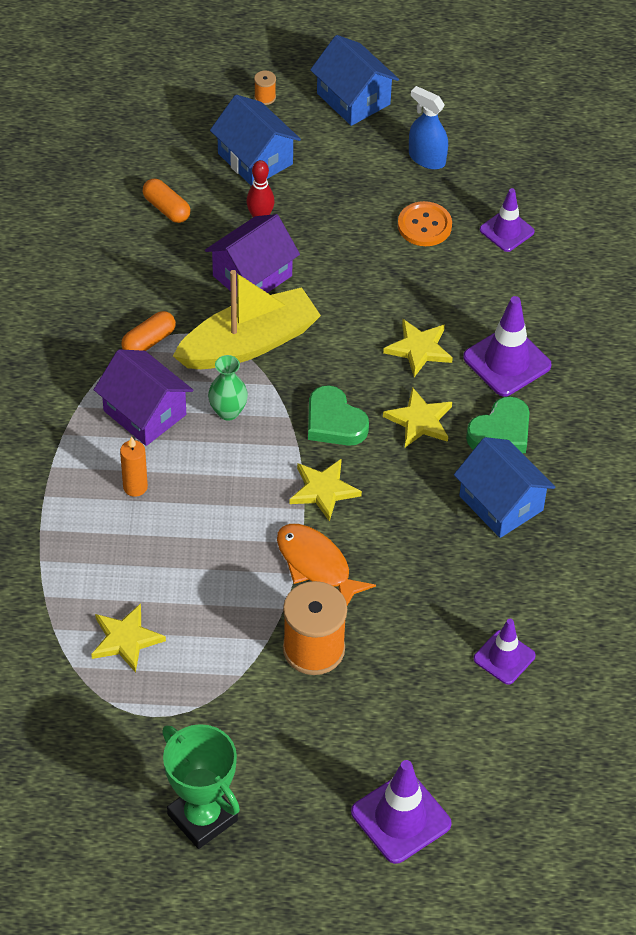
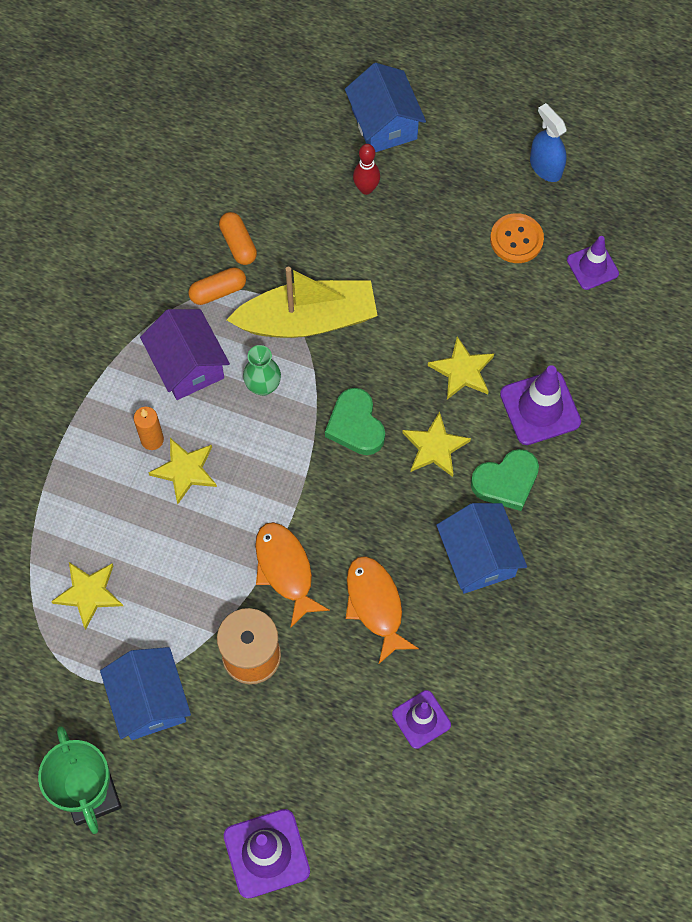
camera: 20 degrees right, 15 degrees up
(166, 208) = (284, 155): orange capsule -> orange capsule (238, 244)
(252, 276) = (336, 249): purple house -> none
(265, 97) = (417, 59): orange spool -> none
(323, 490) = (320, 494): yellow star -> yellow star (185, 470)
(353, 99) = (499, 83): blue house -> blue house (149, 701)
(418, 571) = (375, 605): none -> orange fish

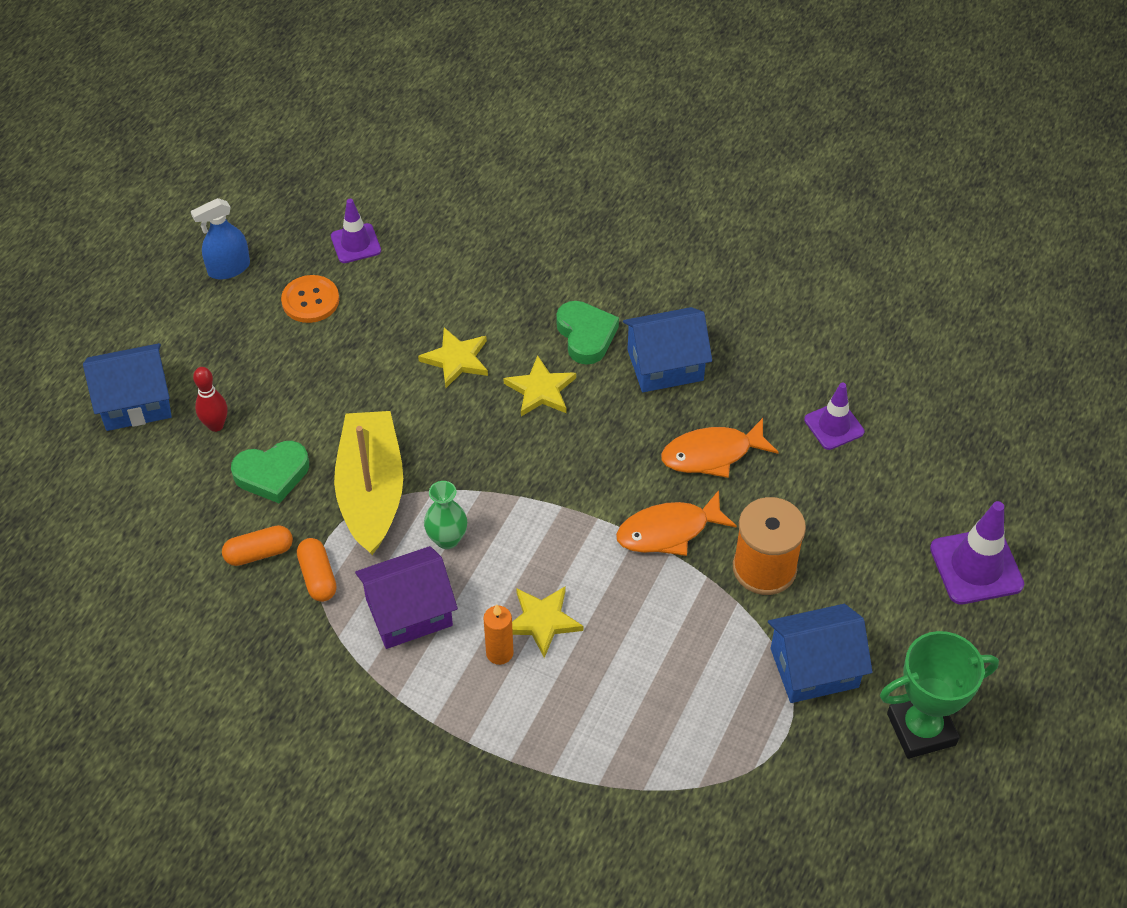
camera: 85 degrees left, 15 degrees down
(88, 593) = (686, 726): yellow star -> none
(355, 425) = (507, 456): green heart -> green heart (272, 474)
(540, 408) = (508, 301): purple traffic cone -> none

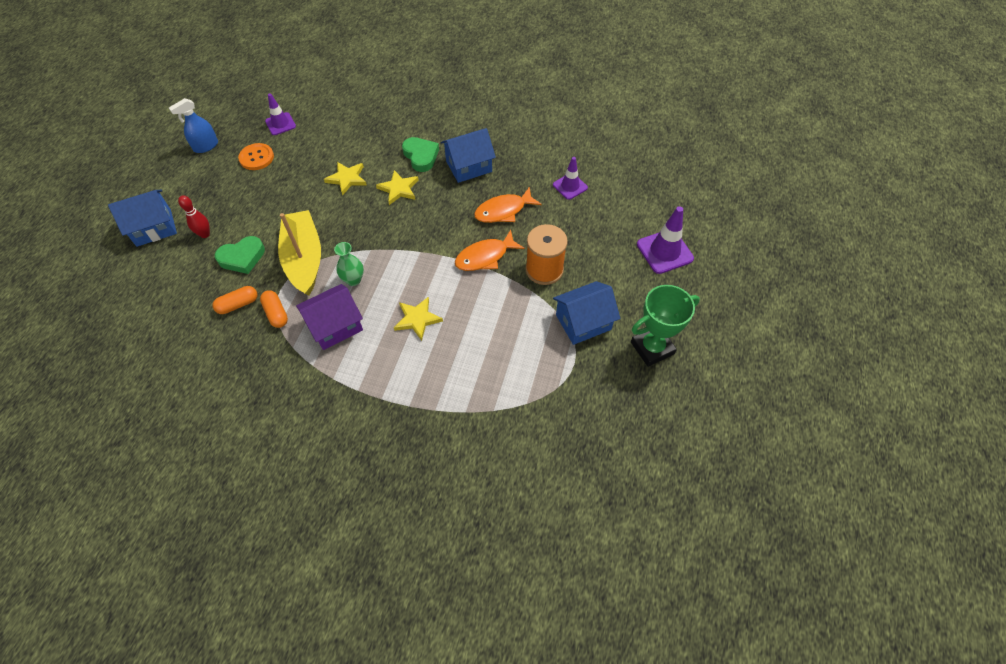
camera: 10 degrees left, 5 degrees up
(499, 653) = (394, 342): orange candle -> none

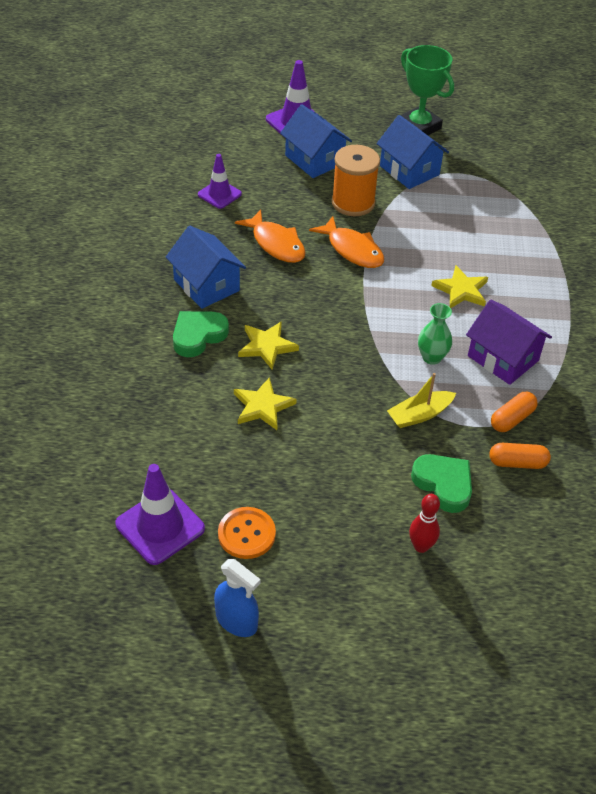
camera: 105 degrees left, 10 degrees down
(154, 228) = (433, 623): blue house -> blue house (314, 160)
(238, 304) = (517, 463): orange capsule -> orange capsule turned 45 degrees counterclockwise
(280, 124) = (160, 526): purple traffic cone -> purple traffic cone, size x1.54
(304, 259) = (419, 415): yellow boat -> yellow boat, size x0.53

